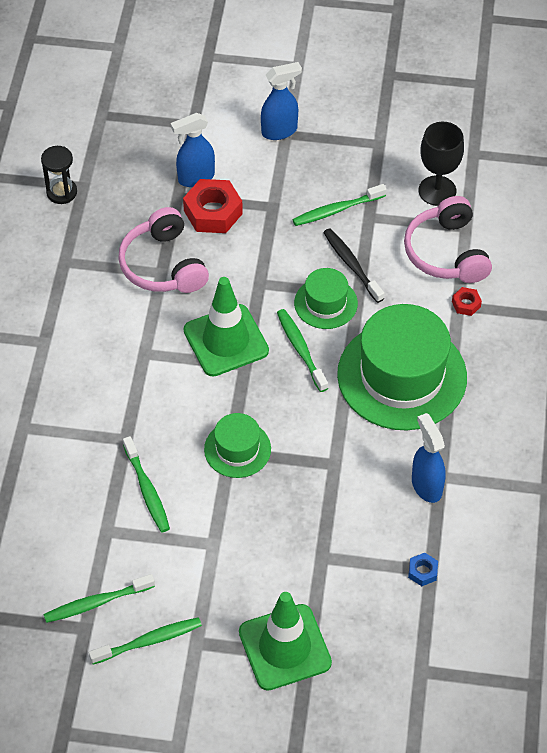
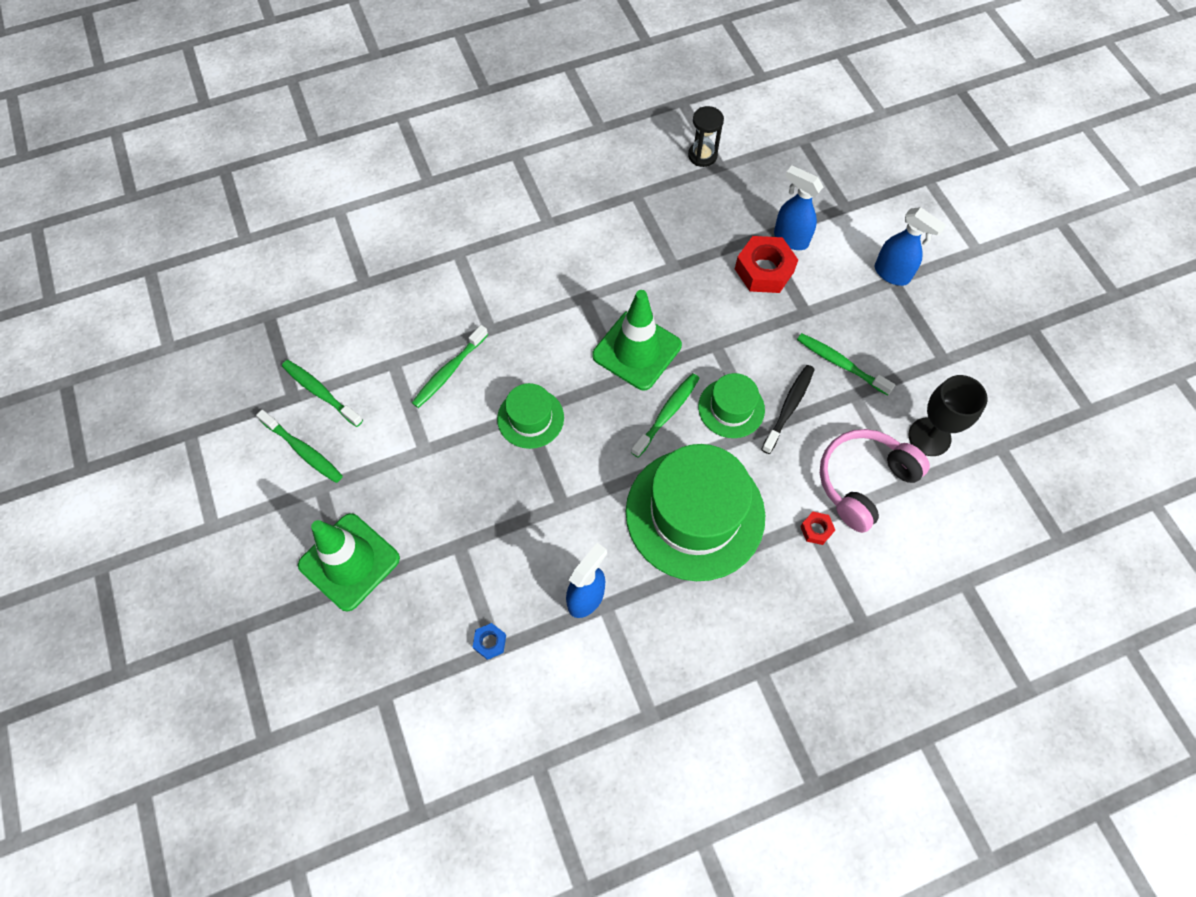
camera: 60 degrees right, 10 degrees up
(163, 265) = (682, 263): pink headphones -> none

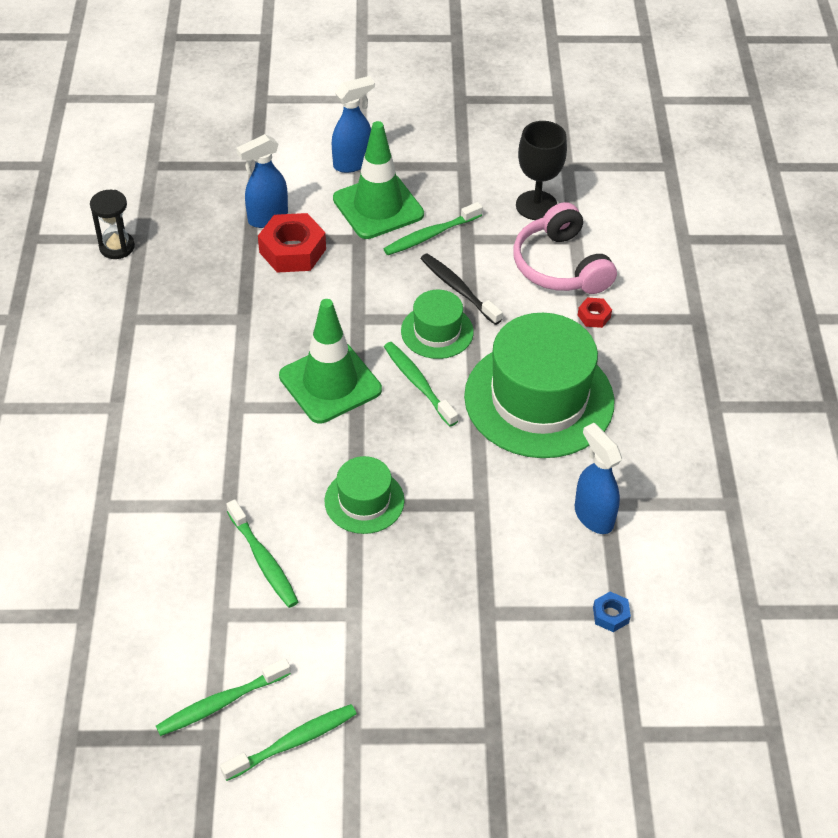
camera: 70 degrees left, 15 degrees down
(349, 562) = (463, 727): green traffic cone -> green traffic cone (378, 207)

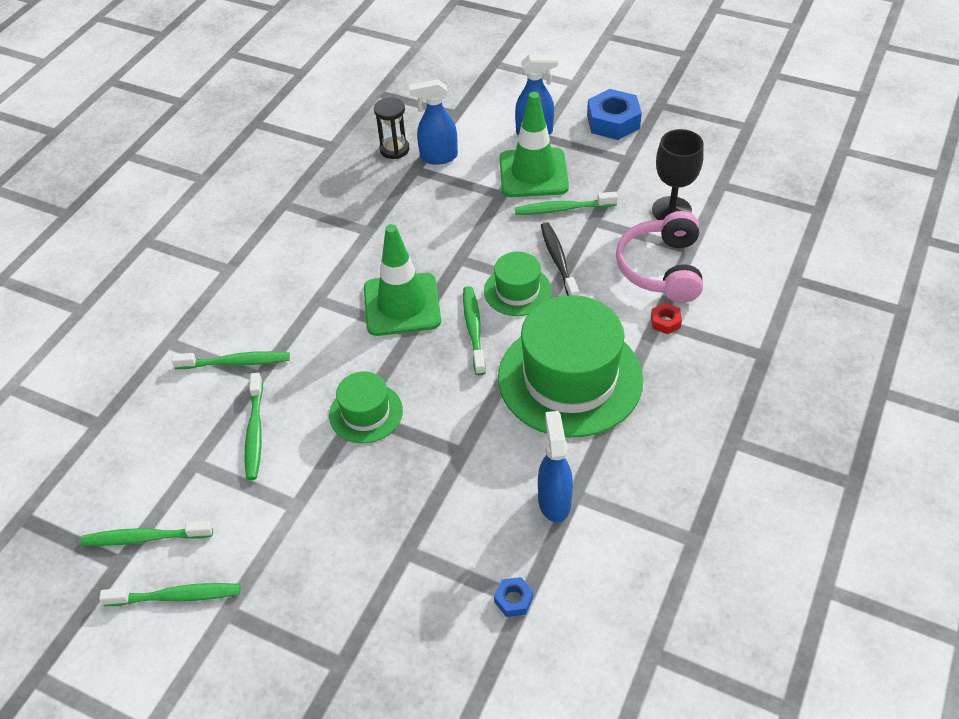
camera: 30 degrees right, 0 degrees up
(117, 247) = (310, 147): black hourglass -> black hourglass (394, 149)
(194, 500) = (236, 362): none -> green toothbrush
(292, 250) = (441, 188): red nut -> none
(425, 130) = (613, 122): none -> blue nut

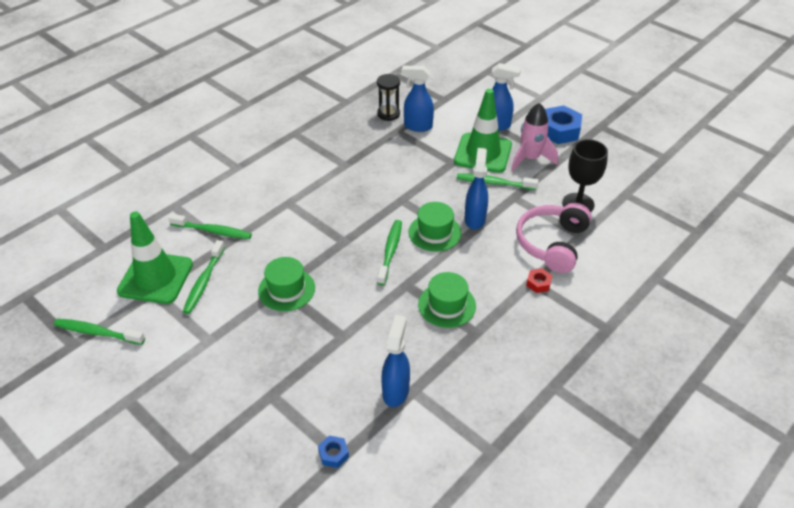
camera: 15 degrees right, 5 degrees down
(176, 596) = (99, 379): green toothbrush -> none
(402, 305) = (346, 221): green traffic cone -> green traffic cone (156, 278)
(558, 261) = (475, 219): black toothbrush -> blue spray bottle
(570, 378) = (447, 305): green hat -> green hat, size x0.50
(593, 167) = (530, 159): none -> pink rocket

